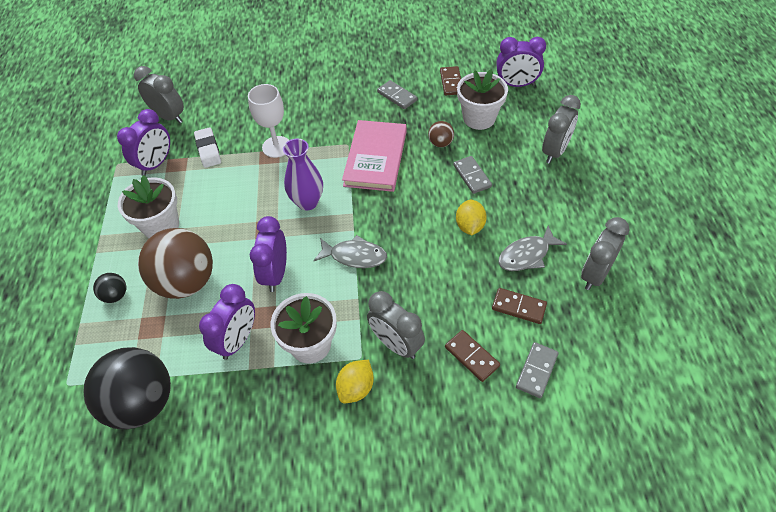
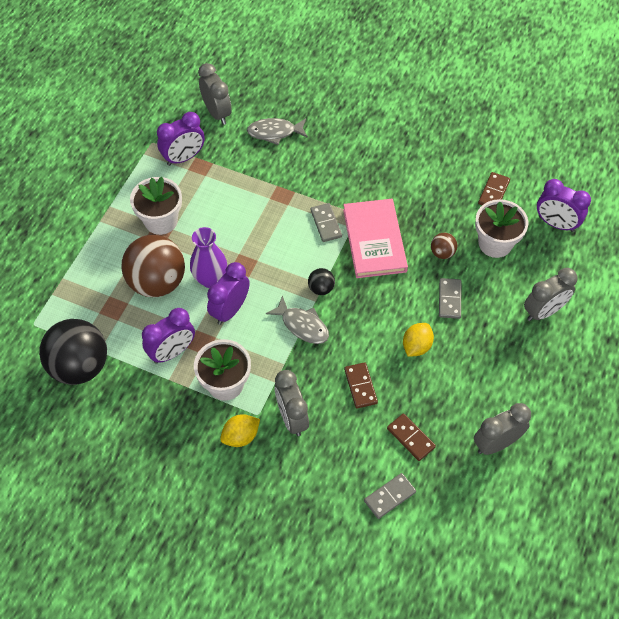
camera: 25 degrees right, 5 degrees up
(116, 295) = (99, 267): black ball -> black ball (321, 288)
(208, 150) = (234, 164): white eraser -> none
(276, 147) = (294, 188): white goblet -> none
(307, 202) = (291, 256): purple vase -> purple vase (210, 279)
(375, 158) = (374, 240): pink book -> pink book turned 45 degrees counterclockwise
(397, 96) = (432, 184): grey domino -> grey domino (326, 223)
(471, 356) = (345, 458): brown domino -> brown domino (360, 386)
(526, 255) = (448, 397): grey fish -> grey fish (274, 132)

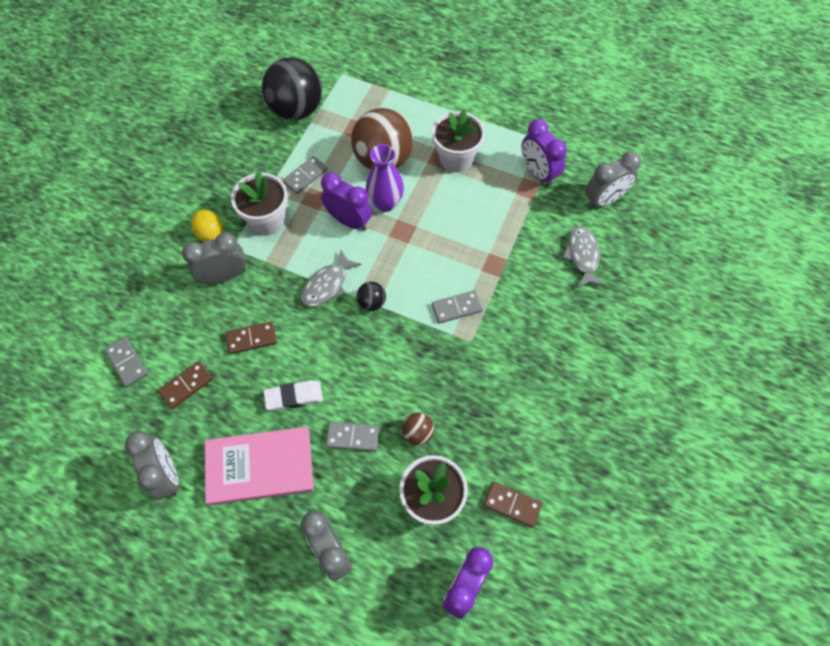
camera: 90 degrees right, 5 degrees up
(172, 352) = (305, 176): purple clock -> grey domino
(374, 240) = (435, 358): pink book -> pink book (260, 467)
(416, 346) = (294, 397): yellow lemon -> white eraser

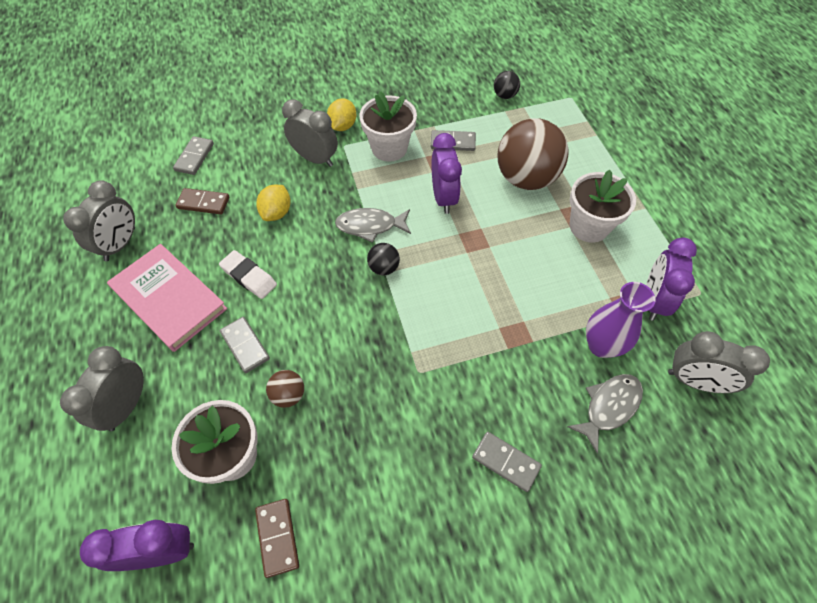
camera: 50 degrees right, 5 degrees down
(251, 338) = (277, 213): brown domino -> yellow lemon
(297, 110) = (504, 95): black ball -> black ball, size x0.44
(385, 203) = (487, 209): purple vase -> purple vase (601, 345)
(456, 308) = (441, 336): grey domino -> grey domino (506, 462)

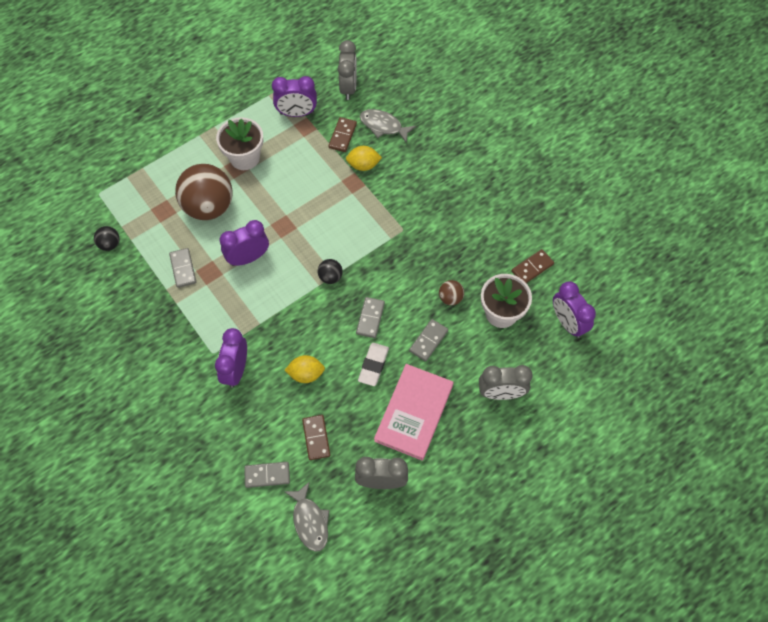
camera: 110 degrees left, 5 degrees up
(315, 159) = (236, 370): grey clock -> purple clock
(343, 126) = (188, 363): yellow lemon -> yellow lemon (363, 165)
(370, 226) = (295, 300): grey fish -> grey fish (310, 521)
(389, 148) = (205, 315): white flower pot -> none
(506, 462) = (439, 169): grey domino -> grey domino (370, 318)
(601, 345) = (342, 136): purple vase -> brown domino

